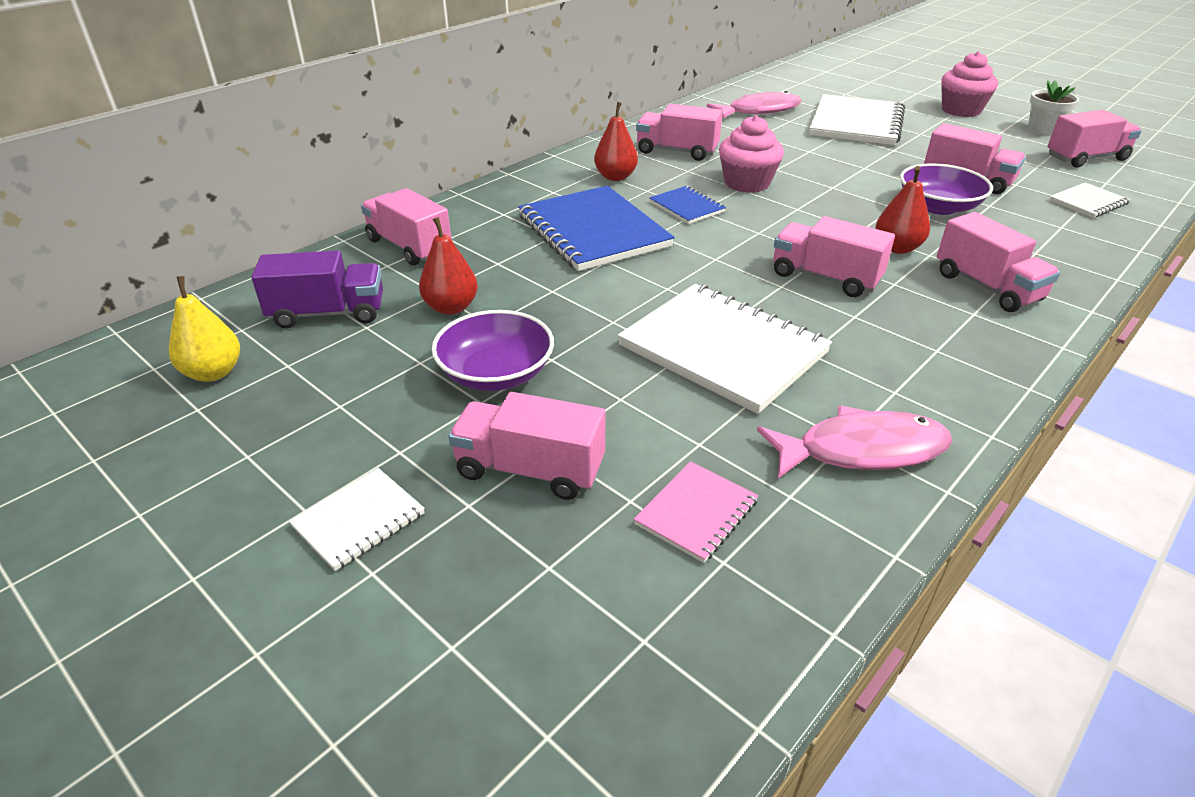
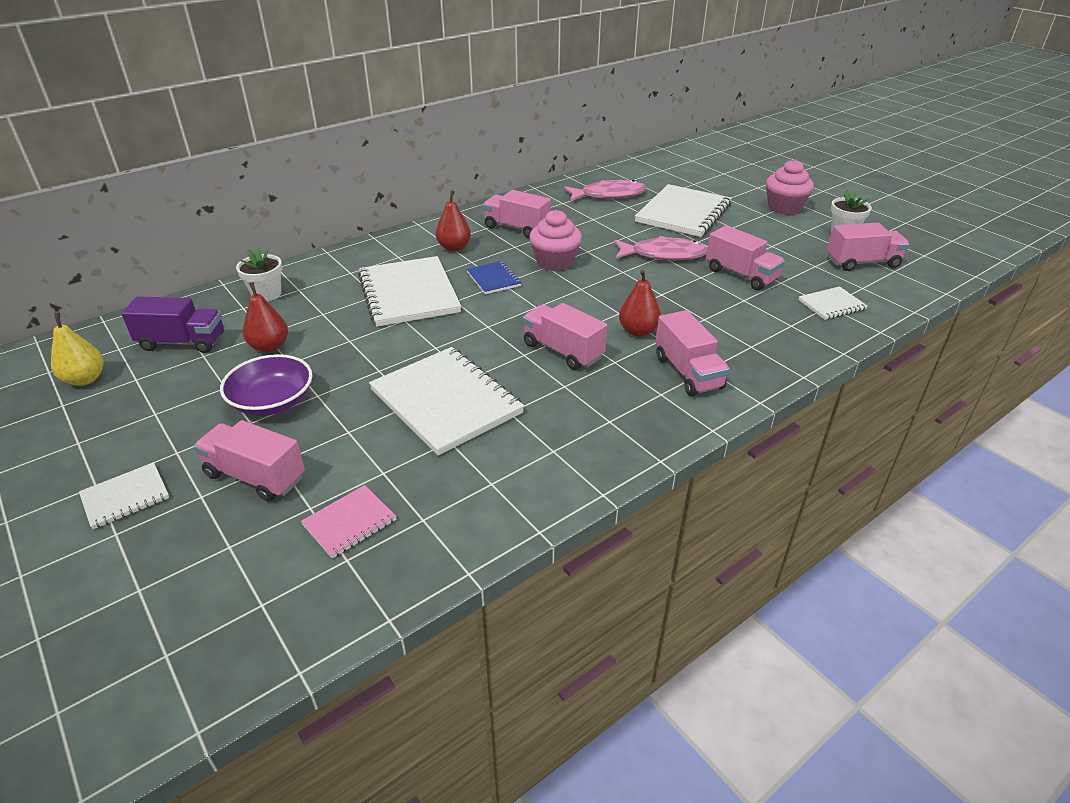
camera: 10 degrees right, 0 degrees up
(409, 247) = (266, 294): pink truck -> white flower pot
(593, 231) = (409, 294): blue notebook -> white notebook
(861, 450) = (497, 492): pink fish -> pink fish (664, 255)
(938, 207) = (698, 297): purple bowl -> none

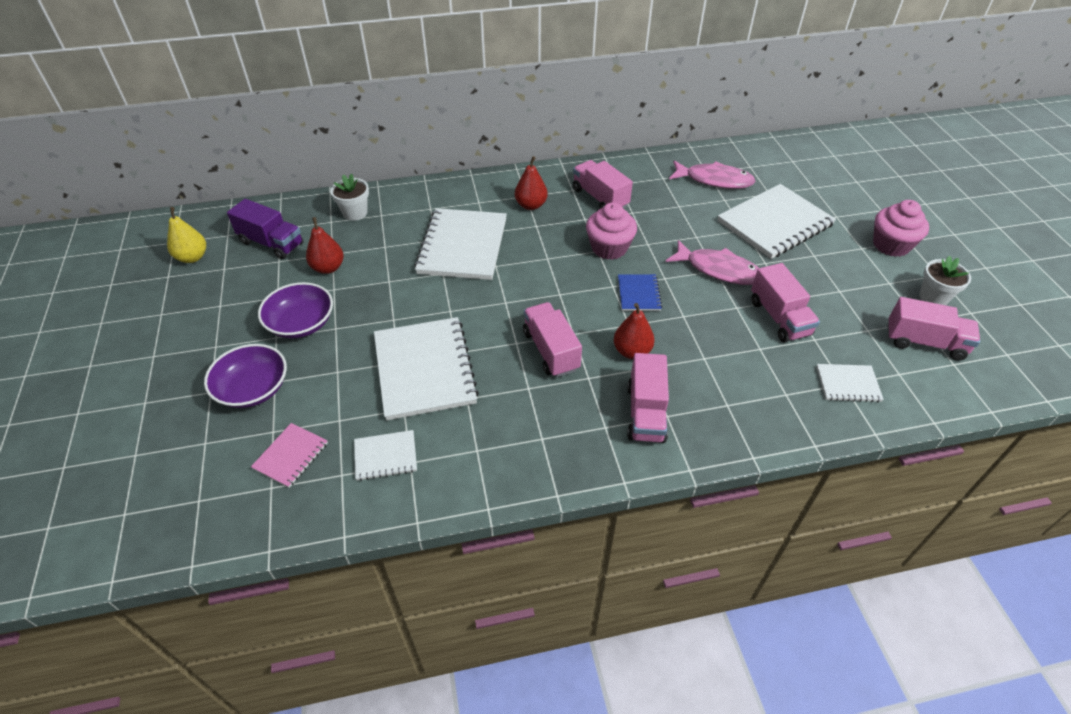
camera: 25 degrees right, 10 degrees up
(125, 497) = (165, 373): white notebook -> white notebook (385, 456)
(255, 476) = (253, 388): pink truck -> purple bowl
(349, 522) = (291, 456): pink notebook -> pink notebook turned 45 degrees counterclockwise
(493, 279) = (542, 251): blue notebook -> blue notebook (638, 294)

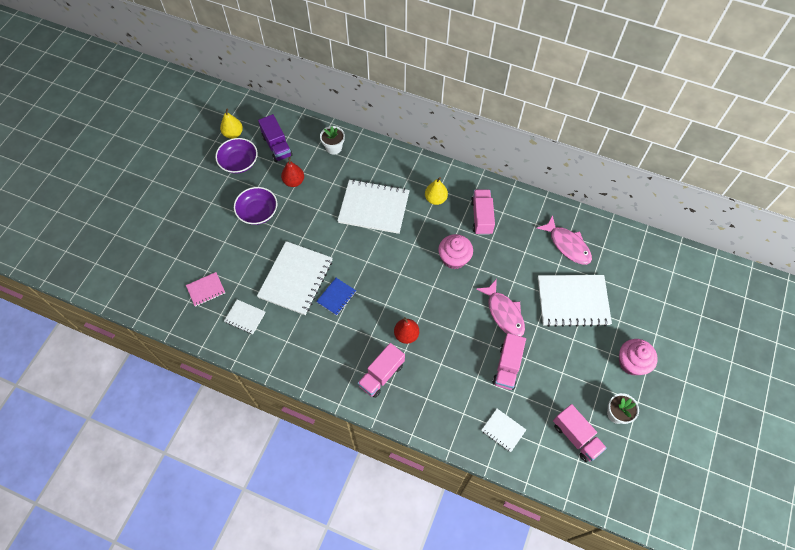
camera: 35 degrees right, 15 degrees up
(253, 388) = (212, 240): purple bowl -> purple bowl (239, 162)
(463, 246) = (374, 207): white notebook -> white notebook turned 60 degrees clockwise
(531, 205) = (435, 199): red pear -> yellow pear
(551, 350) = (365, 307): pink truck -> none
(638, 294) = (442, 300): blue notebook -> blue notebook (336, 297)

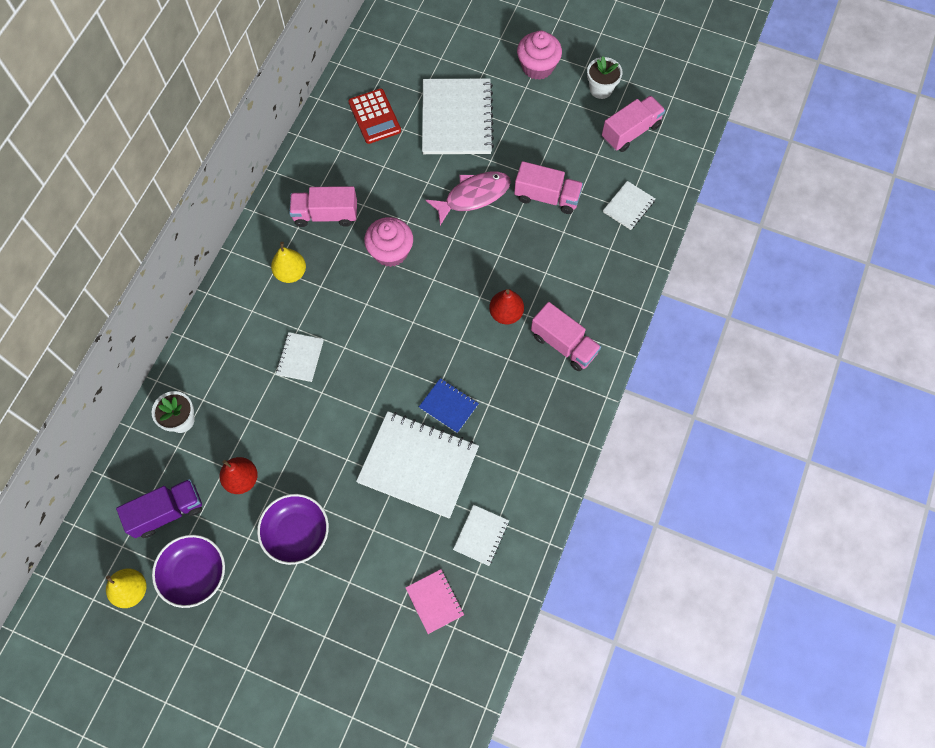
camera: 90 degrees left, 5 degrees up
(374, 207) = (300, 357): white notebook -> white notebook, size x0.49
(567, 245) = (374, 117): pink fish -> red calculator

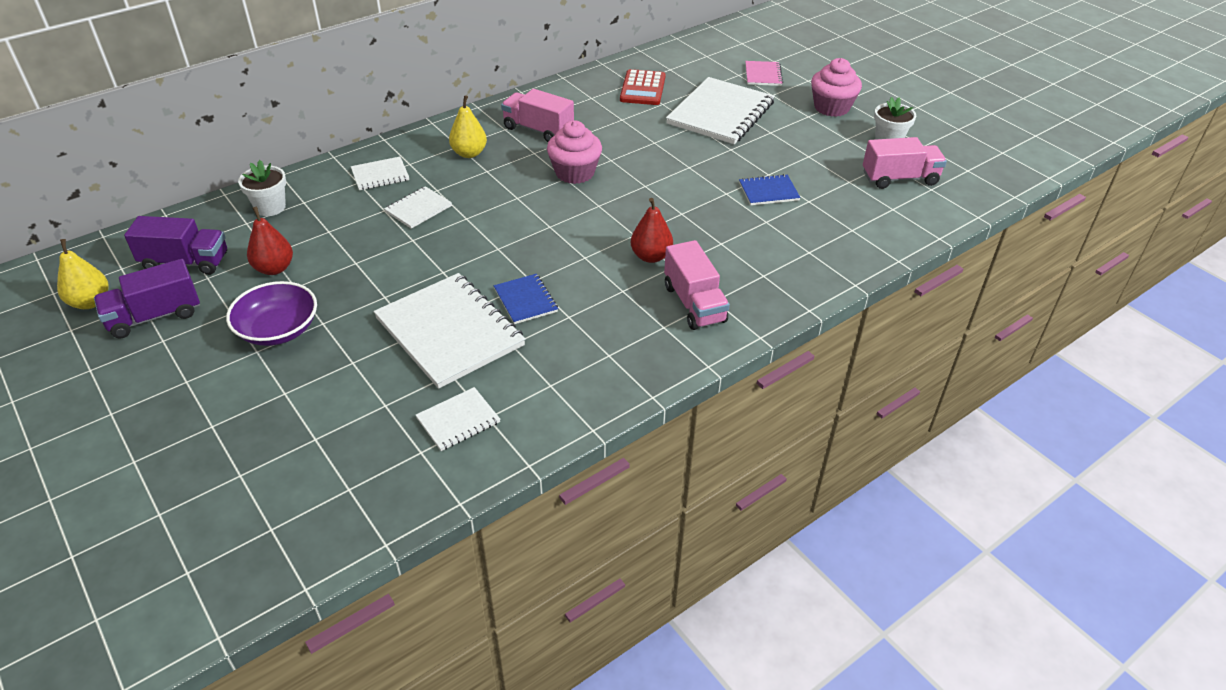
camera: 30 degrees right, 25 degrees down
(194, 574) = (155, 316): purple bowl -> purple truck
(434, 601) = (352, 454): pink notebook -> pink notebook (763, 75)
(473, 196) = (691, 165): pink fish -> none
(547, 197) = (768, 191): pink truck -> blue notebook
(628, 206) = (855, 228): white notebook -> white notebook (380, 175)

